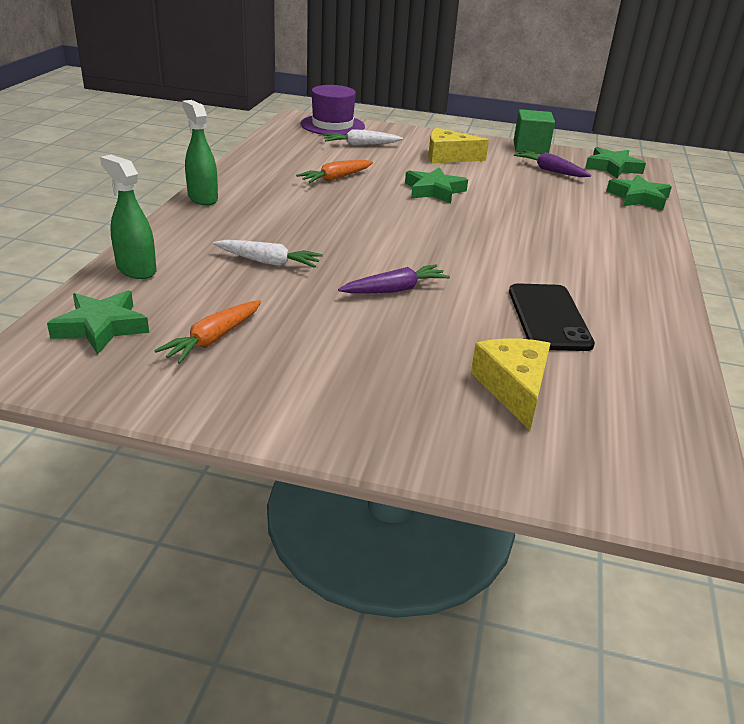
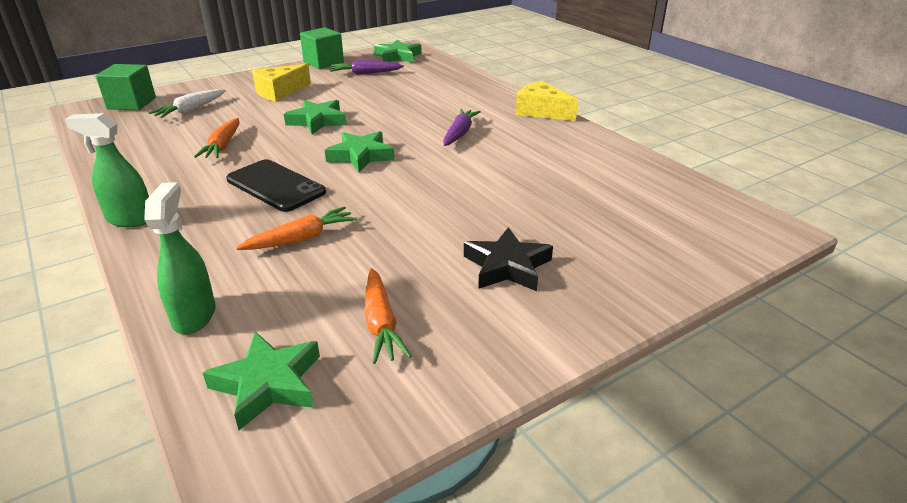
camera: 45 degrees left, 0 degrees up
(136, 269) = (194, 315): green spray bottle -> green spray bottle turned 90 degrees clockwise
(268, 262) = (301, 239): white carrot -> orange carrot
(332, 125) = (131, 103): purple hat -> green cube
(363, 363) = (507, 266): none -> black star
(395, 290) = (428, 205): purple carrot -> purple carrot (459, 133)
(513, 389) = (605, 223): yellow cheese -> yellow cheese (541, 111)
(548, 317) = (541, 169): black phone -> black phone (275, 186)
(638, 198) = (447, 70): green star -> green star (361, 156)

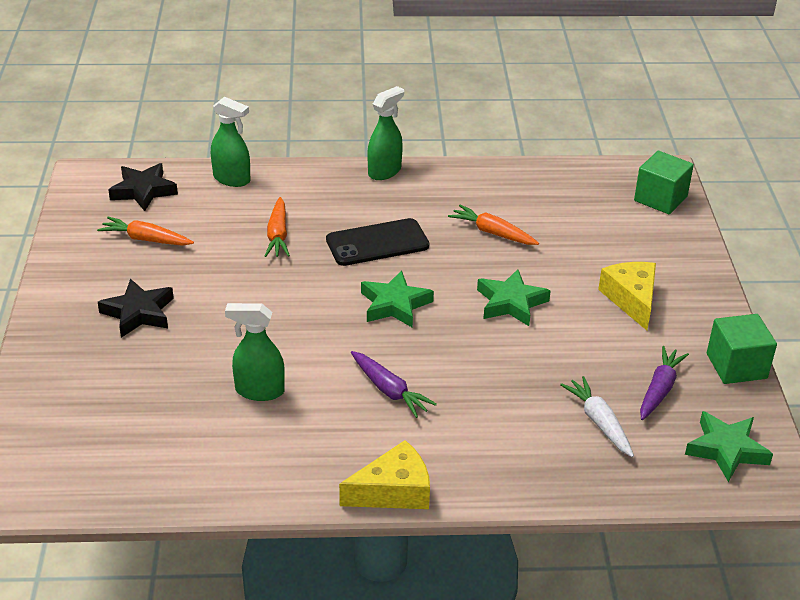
camera: 120 degrees right, 5 degrees up
(190, 110) = (611, 230): white carrot -> white carrot (599, 422)
(268, 384) = (143, 191): green star -> black star
(522, 173) = (259, 391): none -> green spray bottle

